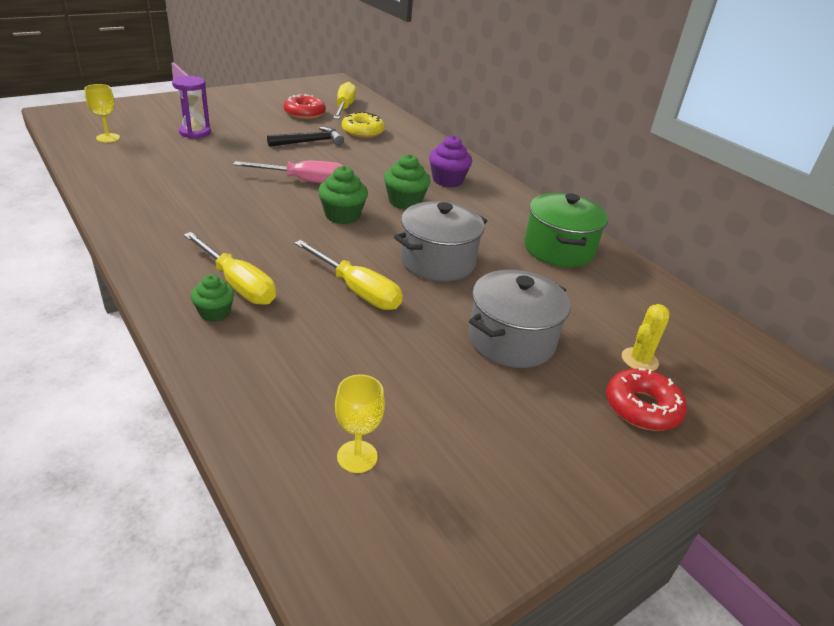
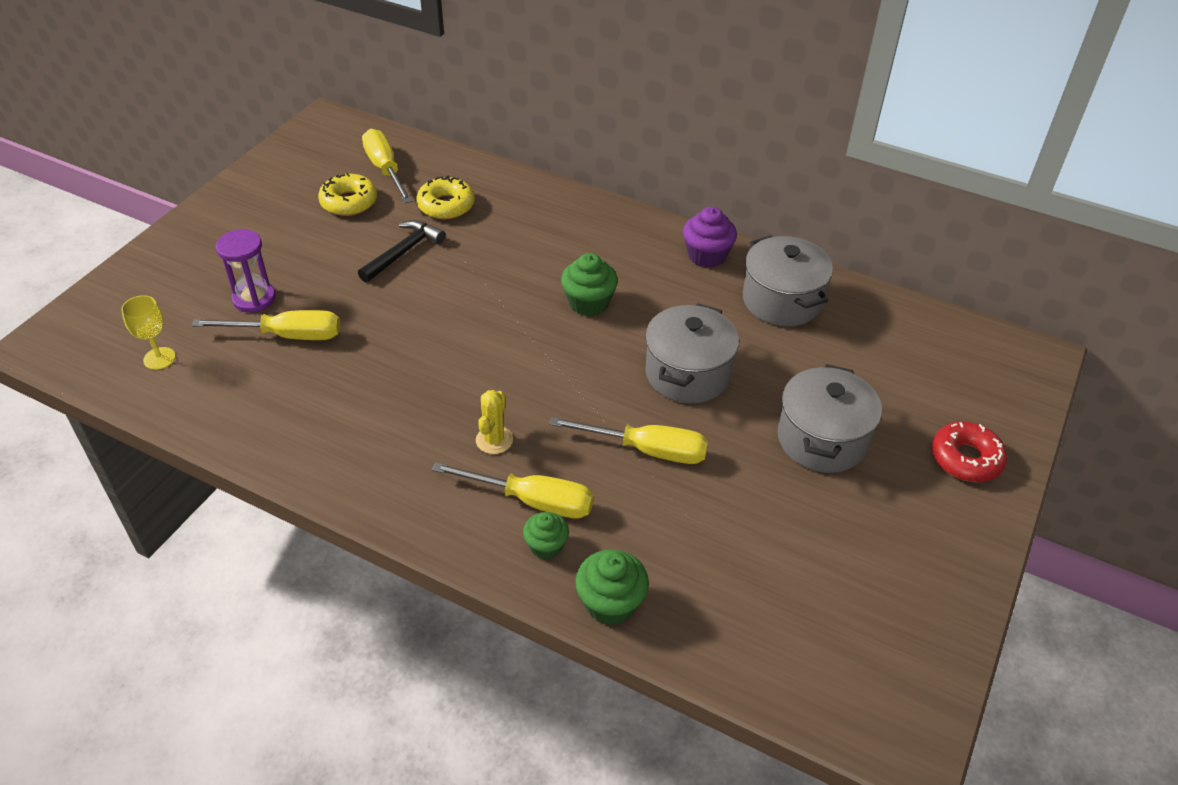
camera: 25 degrees left, 10 degrees up
(191, 152) = (287, 335): none -> yellow screwdriver
(304, 113) = (349, 202): red donut -> yellow donut
(305, 181) = (459, 321): pink screwdriver -> none
(342, 215) = (545, 355): green cupcake -> green cupcake (610, 603)
(357, 456) = (798, 625): yellow goblet -> none
(447, 180) = (604, 247): purple cupcake -> purple cupcake (707, 255)
(558, 249) = (781, 301): green pot -> grey pot
(639, 360) = (933, 407): yellow cactus -> yellow cactus (494, 440)

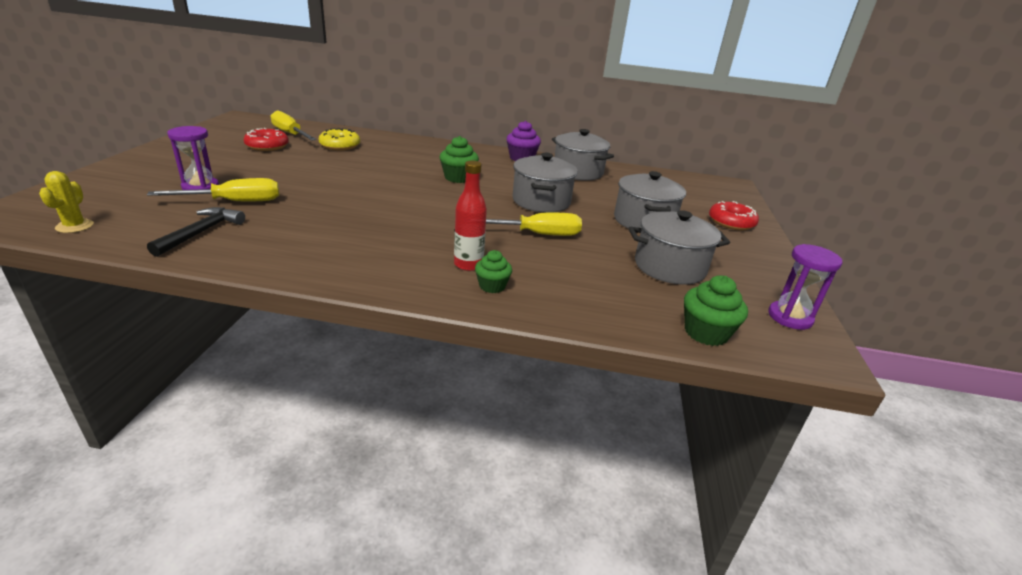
camera: 20 degrees left, 15 degrees down
(159, 358) = (116, 219): yellow goblet -> none
(349, 202) = (267, 146): yellow donut -> red donut
(403, 252) = (316, 163): black hammer -> black hammer (201, 232)
(494, 440) = (423, 238): yellow cactus -> yellow cactus (74, 226)
(532, 501) = (468, 264): yellow screwdriver -> red bottle
(610, 603) = (559, 310): green cupcake -> green cupcake (706, 333)
(802, 546) = (669, 267): none -> grey pot
(914, 672) = (790, 317): none -> purple hourglass

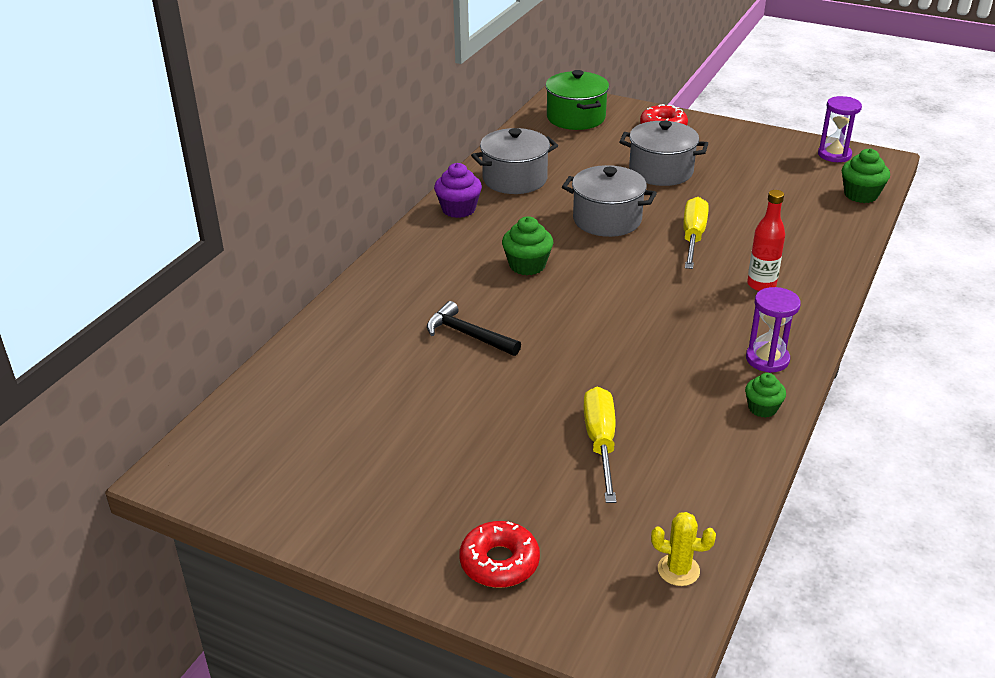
camera: 70 degrees left, 5 degrees up
(200, 187) = (545, 479): purple hourglass -> purple hourglass (767, 359)
(201, 232) = (694, 460): black hammer -> black hammer (468, 335)
(267, 146) = (364, 429): red donut -> red donut (499, 562)
(290, 134) = (300, 407): yellow screwdriver -> none
(340, 146) = (376, 356): yellow donut -> none
(492, 286) = (801, 277): green cupcake -> green cupcake (762, 408)
(669, 267) = (758, 182): grey pot -> none
(701, 189) = (576, 118): none -> green pot

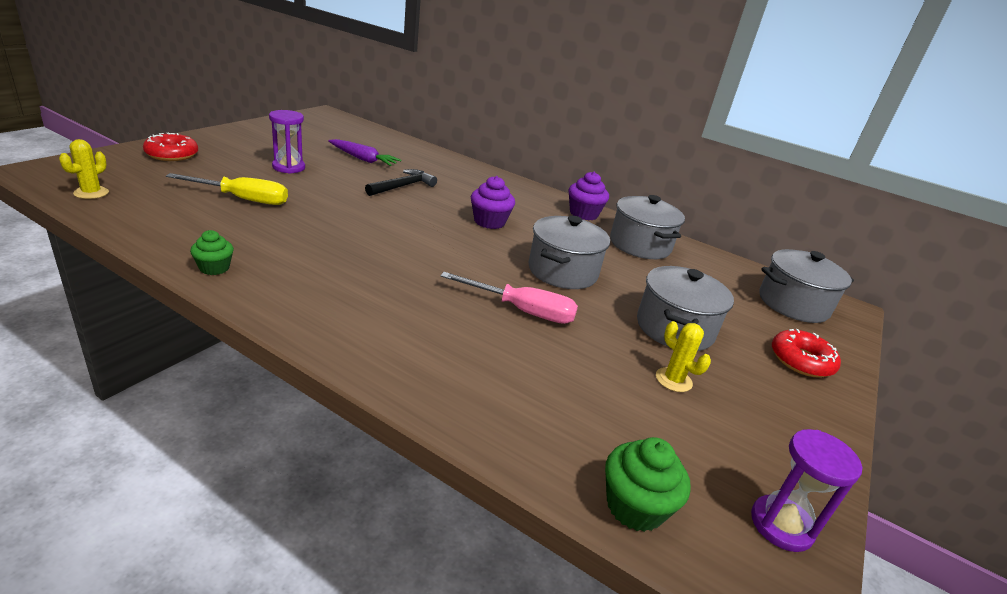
camera: 90 degrees right, 5 degrees down
(390, 383) = (363, 159): none -> purple carrot
(527, 265) = (489, 222): green cupcake -> purple cupcake
(576, 118) = (793, 304): green pot -> grey pot
(693, 237) = (522, 311): yellow screwdriver -> pink screwdriver
(731, 176) = (673, 380): none -> yellow cactus
(761, 285) = (412, 327): red bottle -> none
(767, 359) = (281, 291): purple hourglass -> purple hourglass (288, 167)

